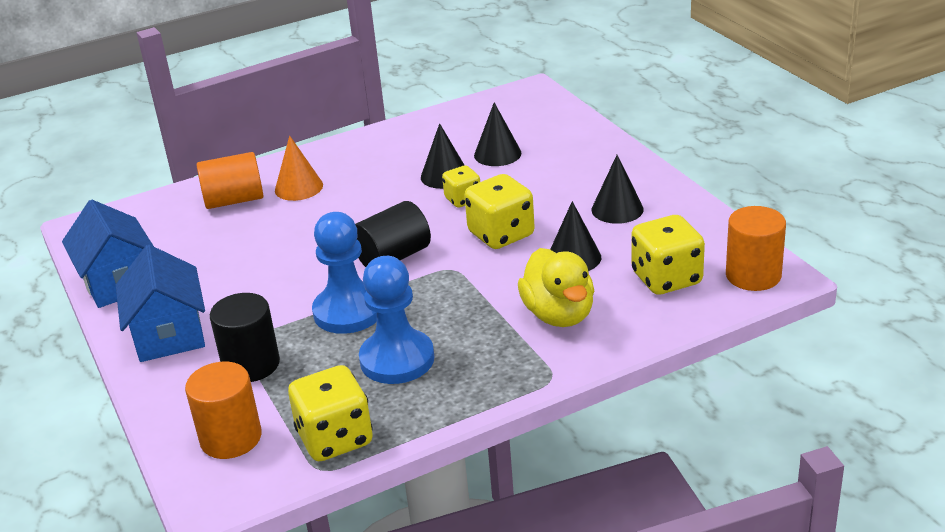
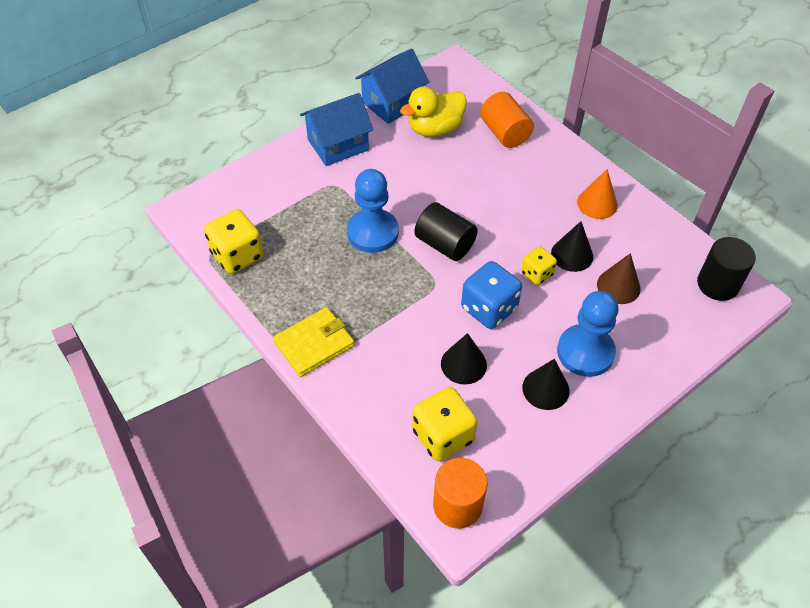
camera: 75 degrees right, 20 degrees up
(231, 438) = (237, 204): orange cylinder -> none
(251, 365) = (309, 195): black cylinder -> black cylinder (717, 284)
(299, 187) = (531, 165): orange cone -> orange cone (597, 203)
(397, 359) = (320, 271): blue pawn -> blue pawn (585, 352)
(497, 154) = (618, 286): black cone -> brown cone
(501, 234) = (489, 308): yellow dice -> blue dice
(516, 369) = (314, 344): none -> yellow wallet
(559, 315) = (383, 363): yellow duck -> yellow duck (435, 129)

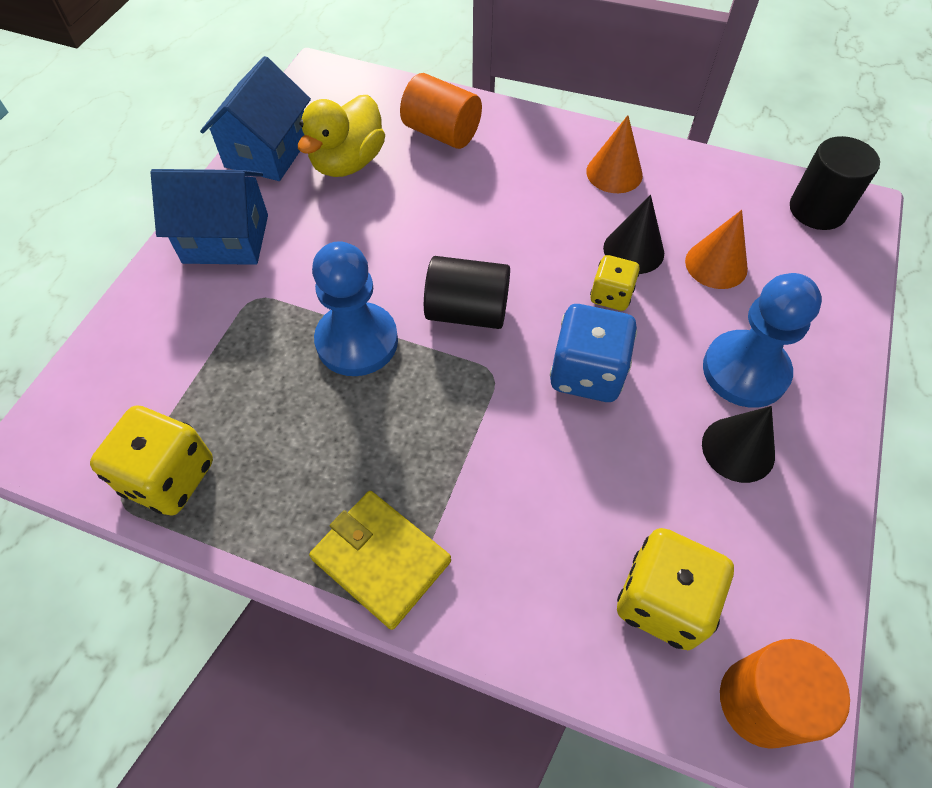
camera: 30 degrees left, 5 degrees up
(314, 344) = (381, 560): yellow wallet -> yellow wallet turned 75 degrees counterclockwise
(338, 145) = (226, 239): blue house -> blue house turned 60 degrees clockwise
(463, 364) = (612, 472): black cone -> none
(618, 286) = (716, 264): brown cone -> orange cone

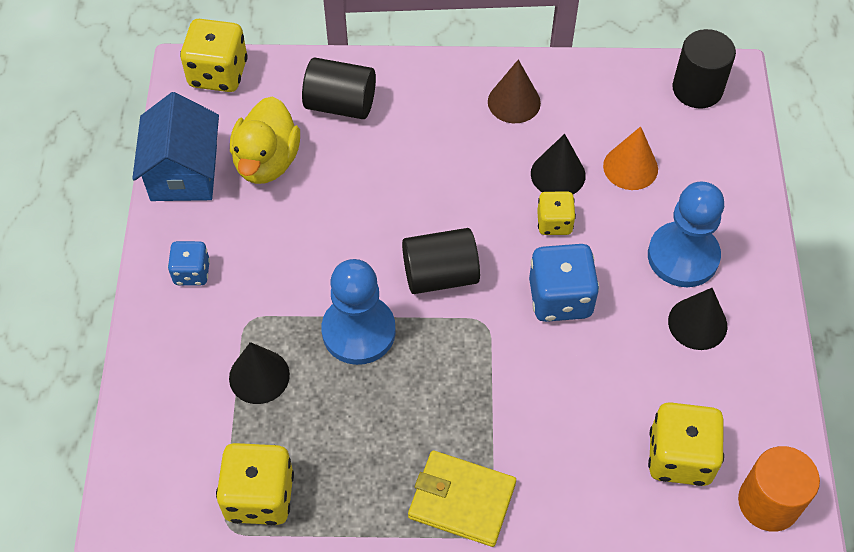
camera: 20 degrees left, 0 degrees up
(226, 239) = (192, 272): blue house -> blue dice
(235, 354) = (259, 376): none -> black cone
(343, 81) = (218, 73): none -> yellow dice
(441, 133) = (340, 104): orange cylinder -> black cylinder
(614, 173) = (514, 102): orange cone -> brown cone

